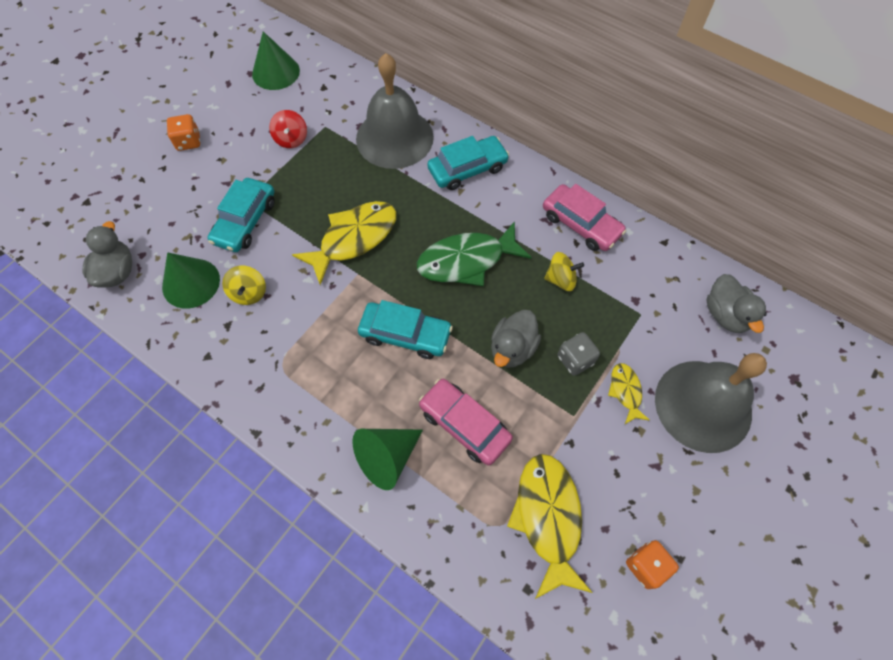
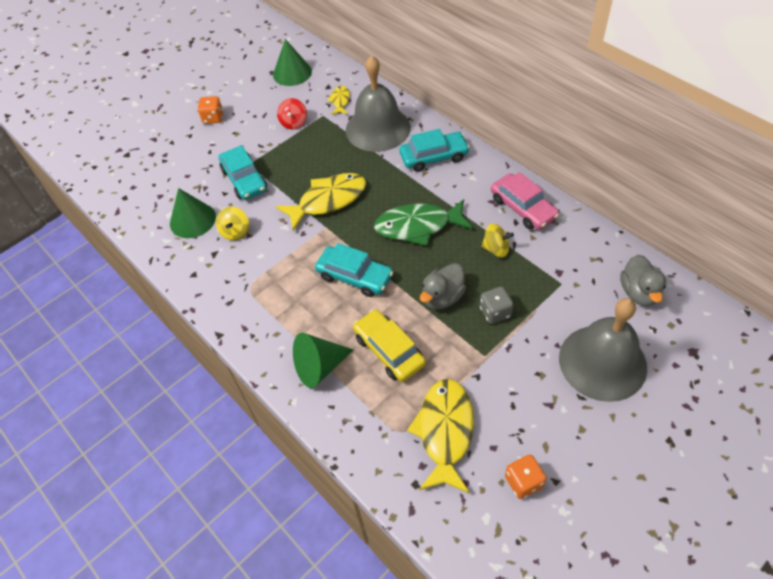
camera: 15 degrees right, 10 degrees down
(117, 272) = (139, 206): grey duck -> none
(245, 221) = (244, 179): turquoise car -> turquoise car turned 60 degrees counterclockwise
(464, 424) = (389, 350): pink car -> yellow car
(625, 391) = (534, 342): yellow fish -> yellow fish (340, 101)

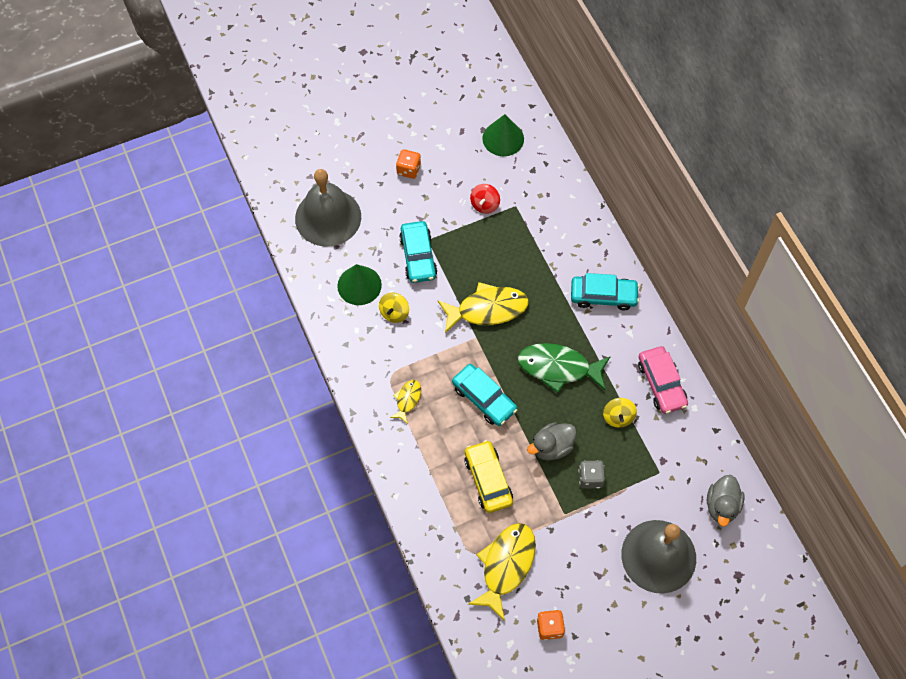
camera: 15 degrees right, 10 degrees up
(319, 367) = (426, 473): green cone -> none
(340, 101) = (539, 193): yellow fish -> yellow fish (407, 400)
(378, 128) = (563, 242): grey bell -> grey bell (328, 217)
(496, 249) = (618, 417): yellow spinning top -> yellow spinning top turned 60 degrees clockwise

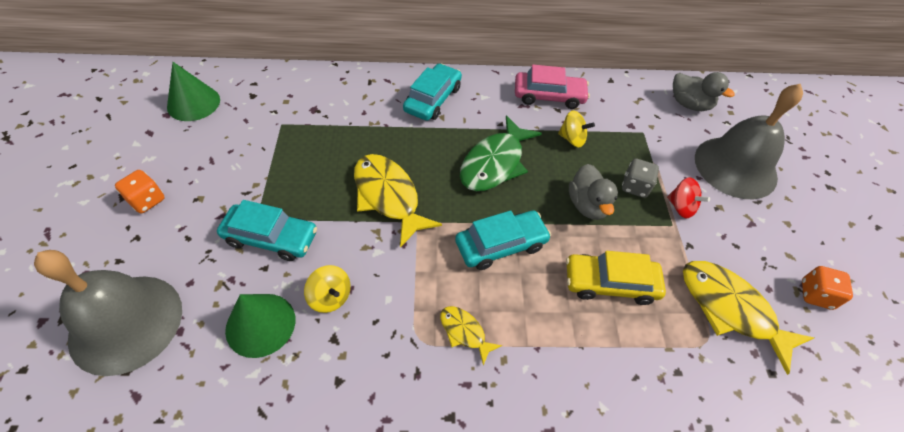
camera: 70 degrees left, 10 degrees down
(484, 205) = (257, 148): red spinning top -> red spinning top (681, 207)
(487, 309) = (388, 197): yellow fish -> yellow fish turned 45 degrees counterclockwise

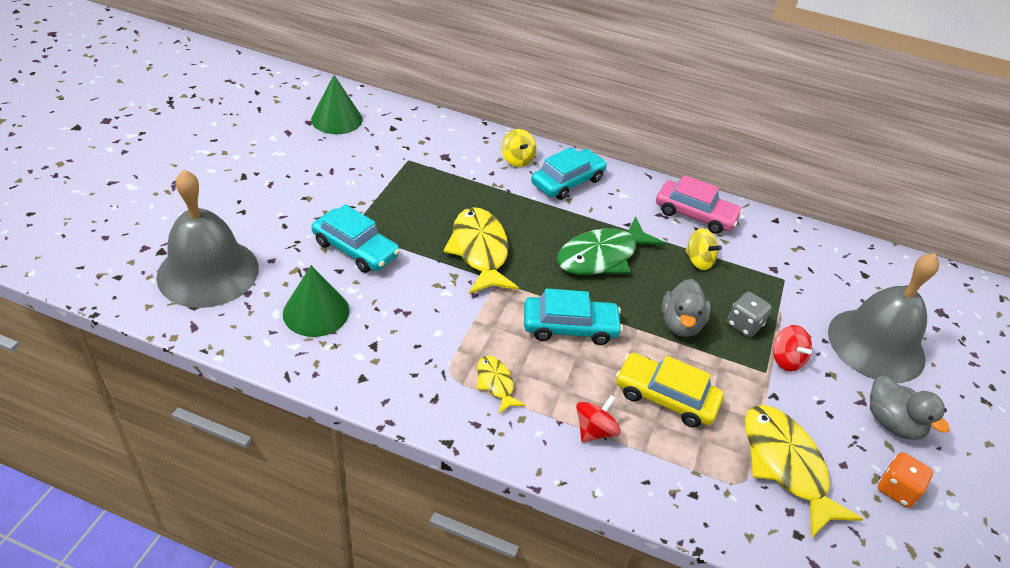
camera: 20 degrees right, 10 degrees down
(147, 200) = (263, 185): orange dice -> none
(330, 297) = (386, 312): yellow spinning top -> yellow spinning top (517, 160)
(570, 344) = (594, 430): none -> red spinning top
(689, 104) = (857, 270): grey duck -> grey duck (892, 423)

